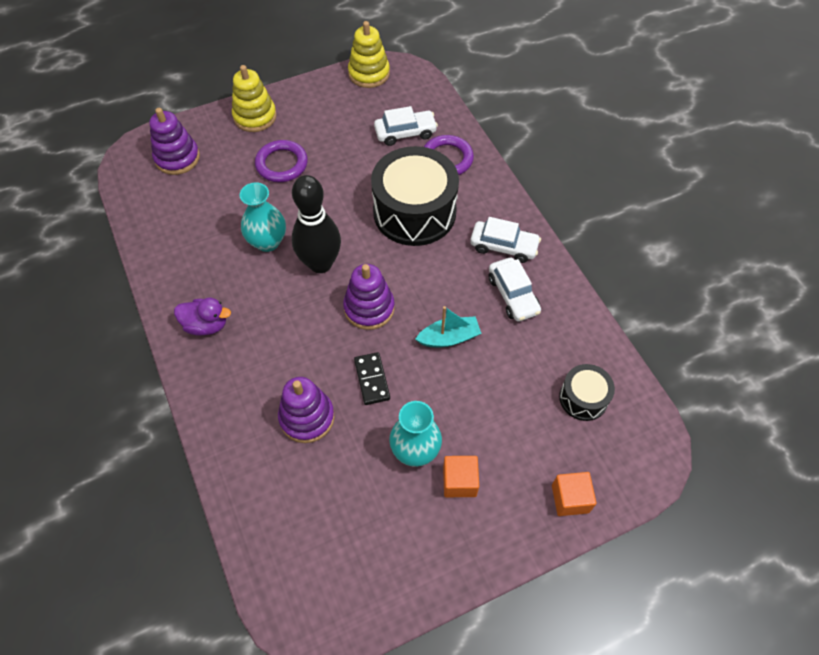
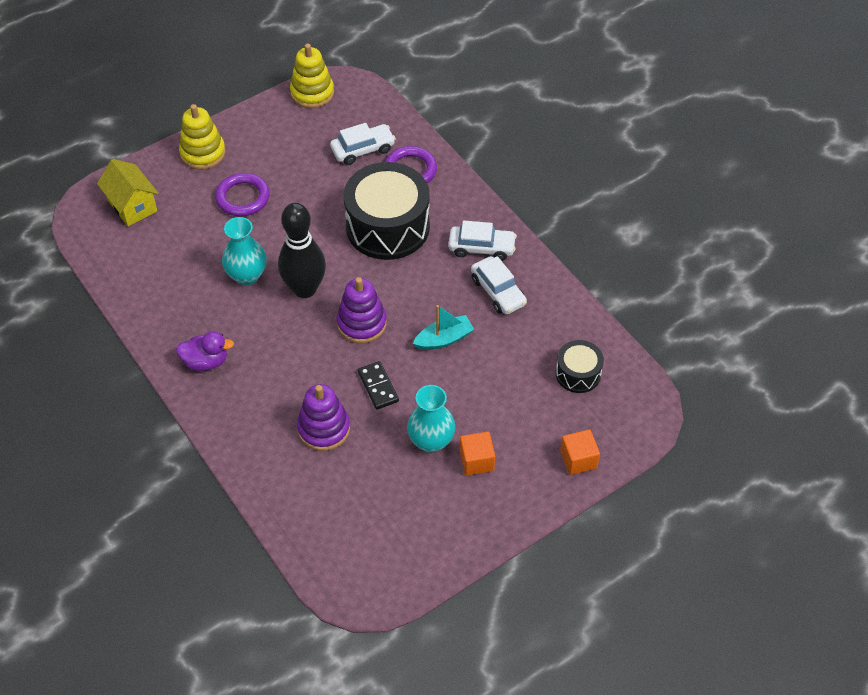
camera: 10 degrees left, 5 degrees down
(177, 158) = (132, 206): purple stacking toy -> yellow house

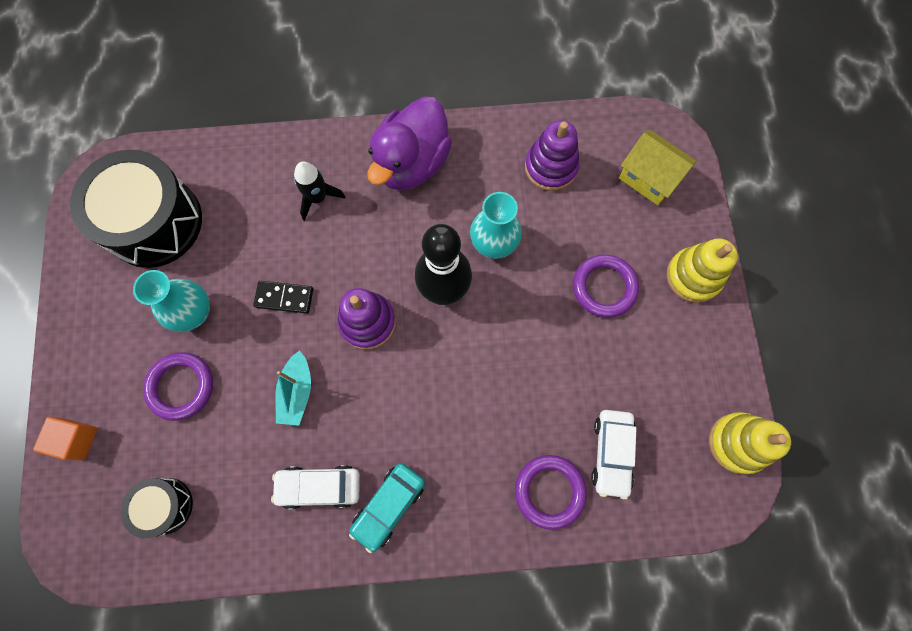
camera: 120 degrees right, 20 degrees up
(132, 206) = (648, 178): yellow house -> yellow house turned 45 degrees clockwise
(206, 361) = (411, 163): purple duck -> purple duck, size x1.81
(277, 410) = (318, 198): none -> black rocket
(324, 429) = (272, 227): purple stacking toy -> purple stacking toy (550, 167)
(387, 226) = (478, 417): black drum -> black drum (154, 222)
(476, 461) = (145, 342): orange cube -> none
(481, 248) = (388, 506): white car -> turquoise car
(492, 415) = (181, 386): none -> purple ring

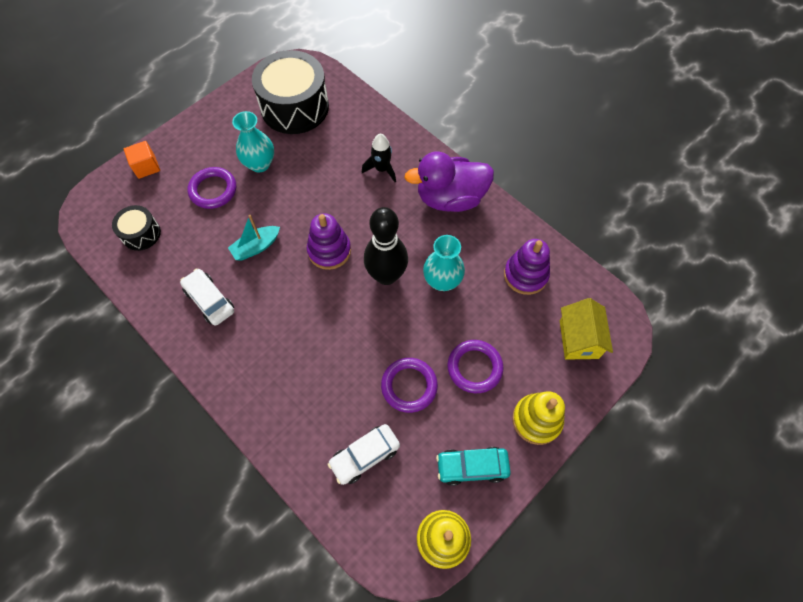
camera: 50 degrees right, 10 degrees down
(284, 298) = (306, 199): black domino -> none
(388, 506) = (226, 346): turquoise car -> turquoise car (472, 467)
(549, 491) = (308, 434): purple ring -> purple ring (409, 386)

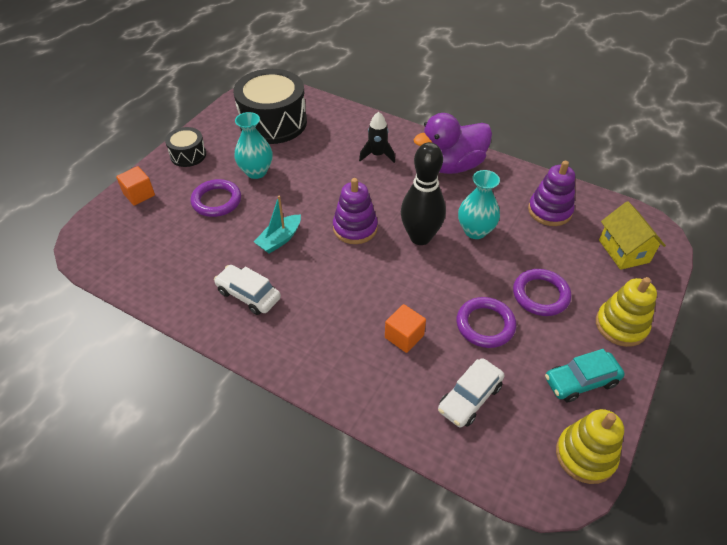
camera: 15 degrees left, 15 degrees down
(141, 234) = (153, 251): black drum -> black drum (188, 155)
(331, 379) = (404, 336): none -> orange cube

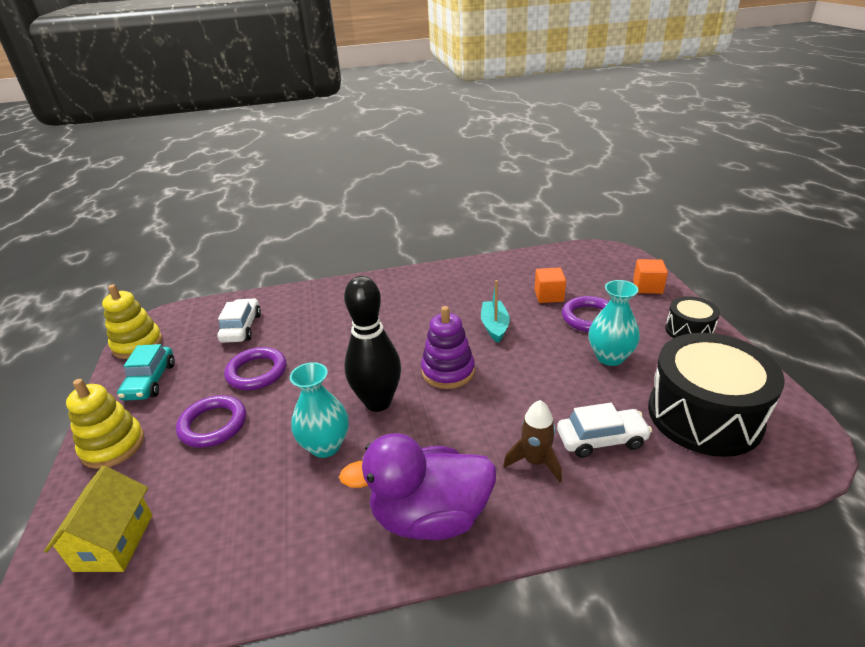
camera: 140 degrees right, 15 degrees down
(248, 295) = (460, 290): white car -> white car (601, 439)
(377, 155) = (535, 462): black rocket -> brown rocket
(404, 336) = (319, 330): orange cube -> orange cube (549, 296)
(452, 165) = (430, 516): purple duck -> purple duck turned 120 degrees counterclockwise
(549, 211) = (243, 538): purple stacking toy -> none
(581, 381) = (150, 381): turquoise car -> turquoise car turned 150 degrees clockwise
(623, 251) = (114, 542): yellow house -> yellow house turned 60 degrees clockwise

